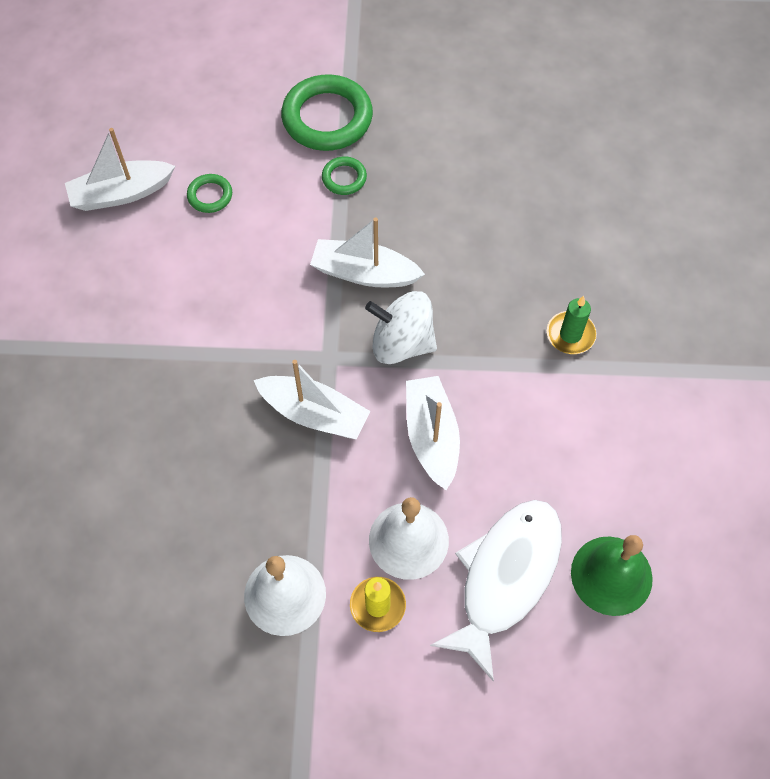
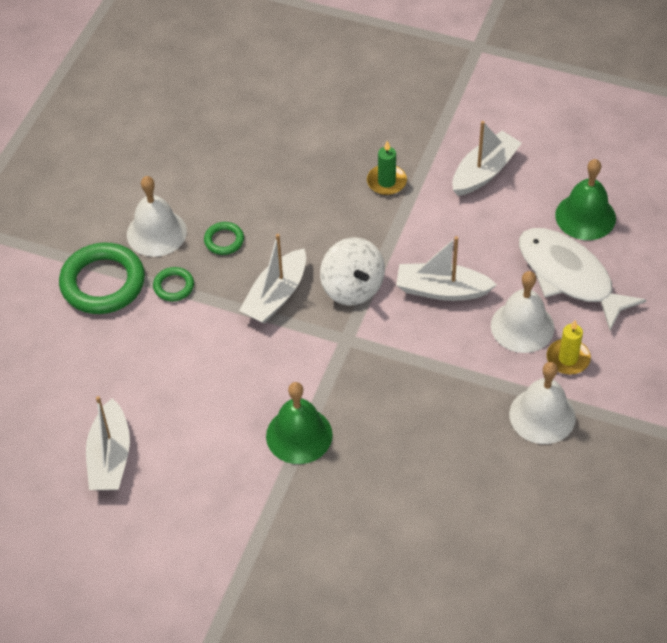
camera: 70 degrees left, 10 degrees down
(190, 348) = (299, 435): none -> green bell
(210, 195) = (146, 388): green ring -> green ring (224, 240)
(314, 414) = (394, 361): white boat -> white boat (484, 172)
(402, 343) = (352, 287): white spinning top -> white spinning top turned 60 degrees counterclockwise
(408, 141) = (156, 232): none -> white bell

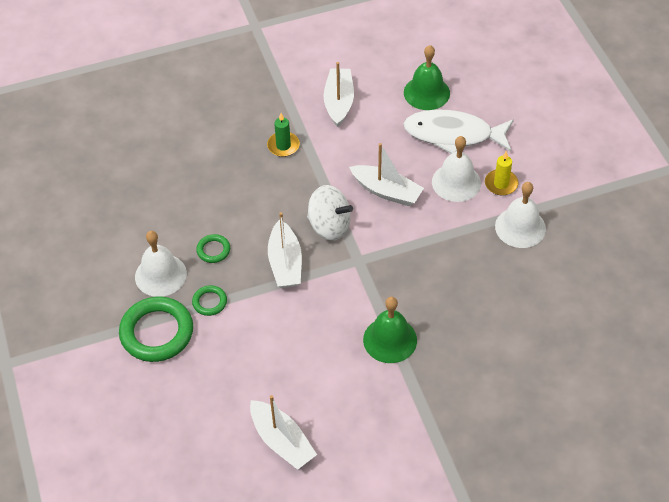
camera: 40 degrees left, 0 degrees up
(442, 290) = (386, 191): white boat -> white boat turned 120 degrees counterclockwise

